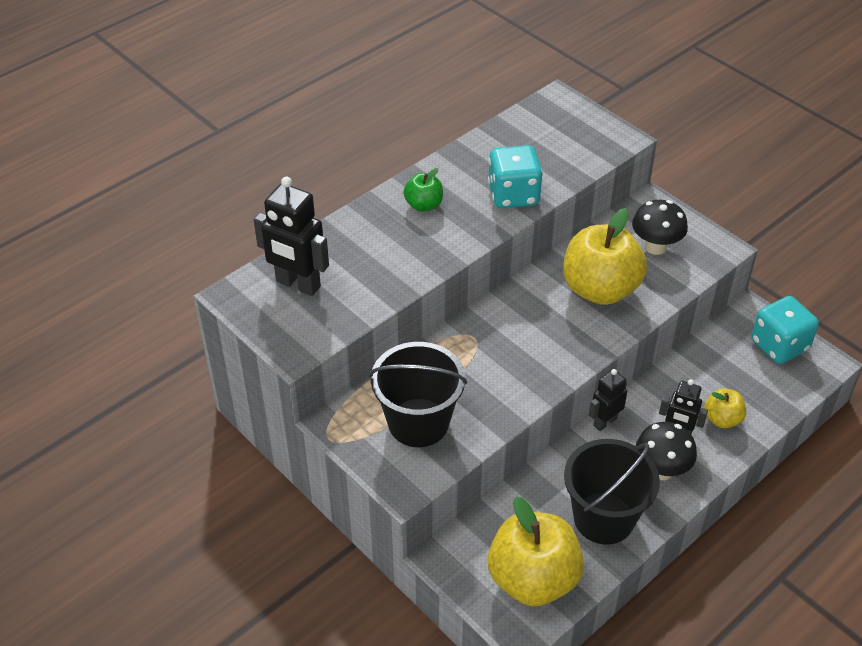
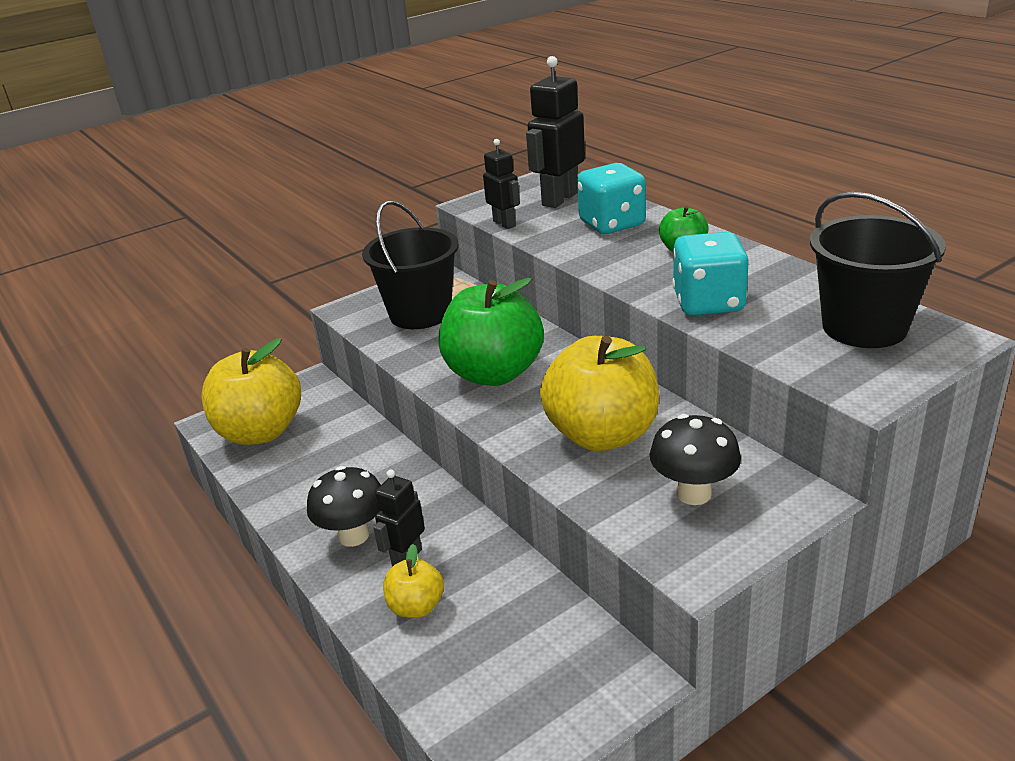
camera: 100 degrees right, 15 degrees down
(523, 356) = (494, 373): none -> green apple
(604, 518) = (308, 483): black bucket -> black bucket (864, 327)
(605, 422) = (442, 494): black robot -> black robot (504, 223)
(779, 345) = (551, 706): turquoise dice -> turquoise dice (612, 224)

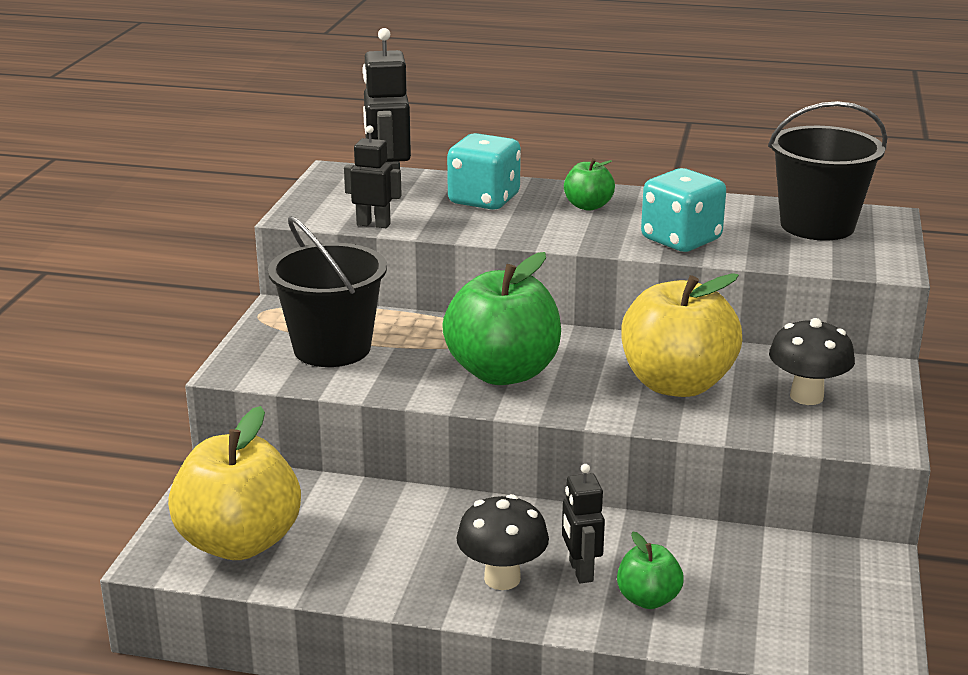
camera: 45 degrees left, 5 degrees down
(416, 607) = (648, 599): yellow apple -> green apple

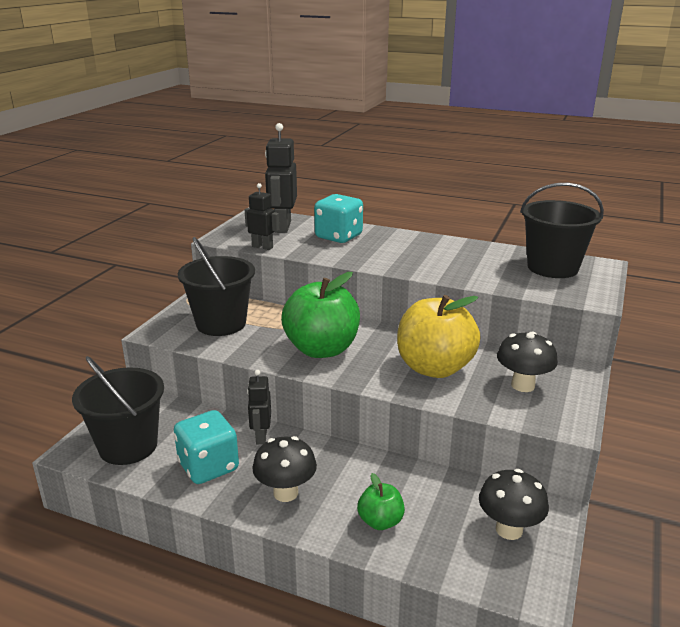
camera: 10 degrees right, 0 degrees up
(239, 542) = (128, 446): yellow apple -> black bucket
(580, 571) = (340, 494): black robot -> black robot (261, 436)
(588, 206) = (403, 245): green apple -> none
(681, 240) = (455, 271): turquoise dice -> turquoise dice (208, 467)
(822, 589) = (509, 530): none -> black mushroom

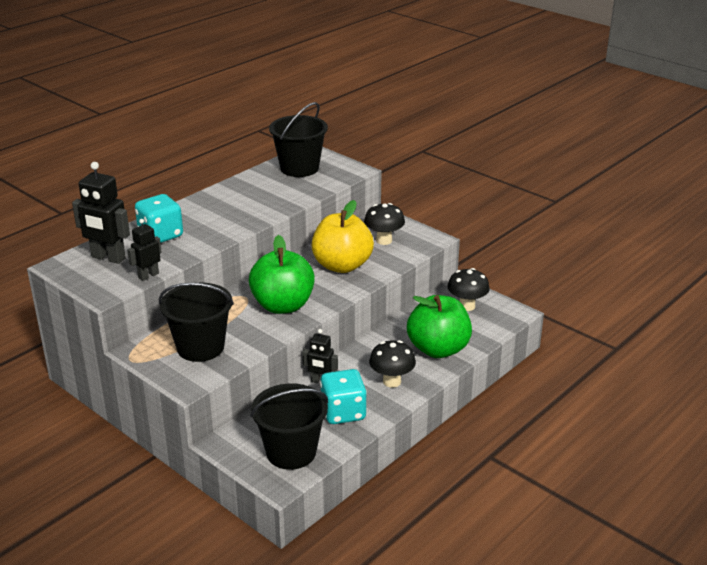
camera: 70 degrees left, 5 degrees up
(380, 521) = (438, 349): green apple -> green apple, size x2.06

